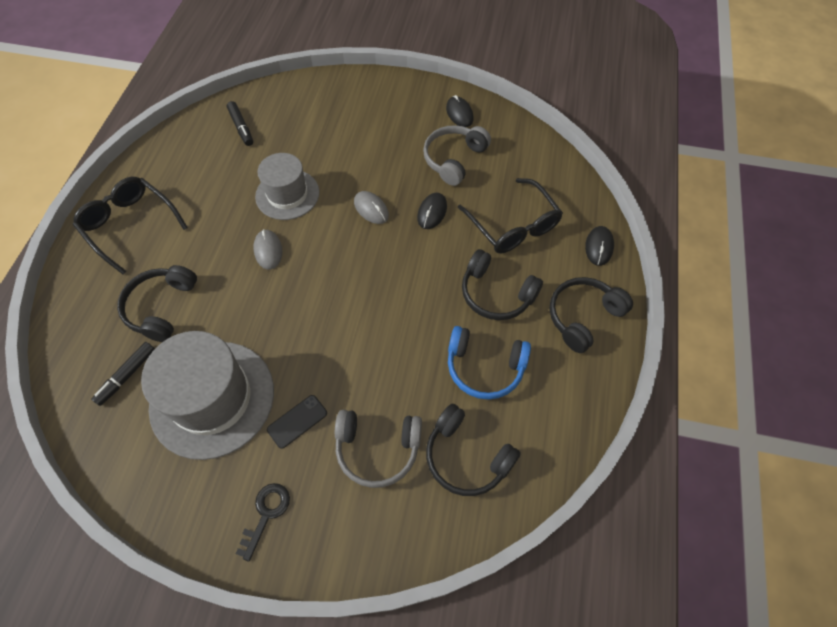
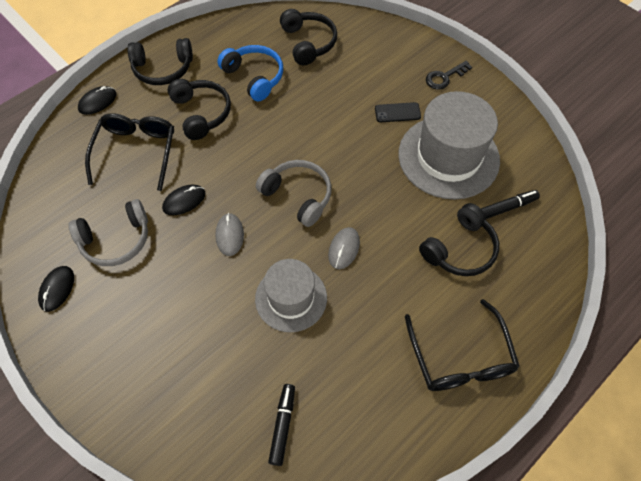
camera: 145 degrees left, 0 degrees up
(377, 449) = (357, 73): grey headphones -> grey headphones (298, 196)

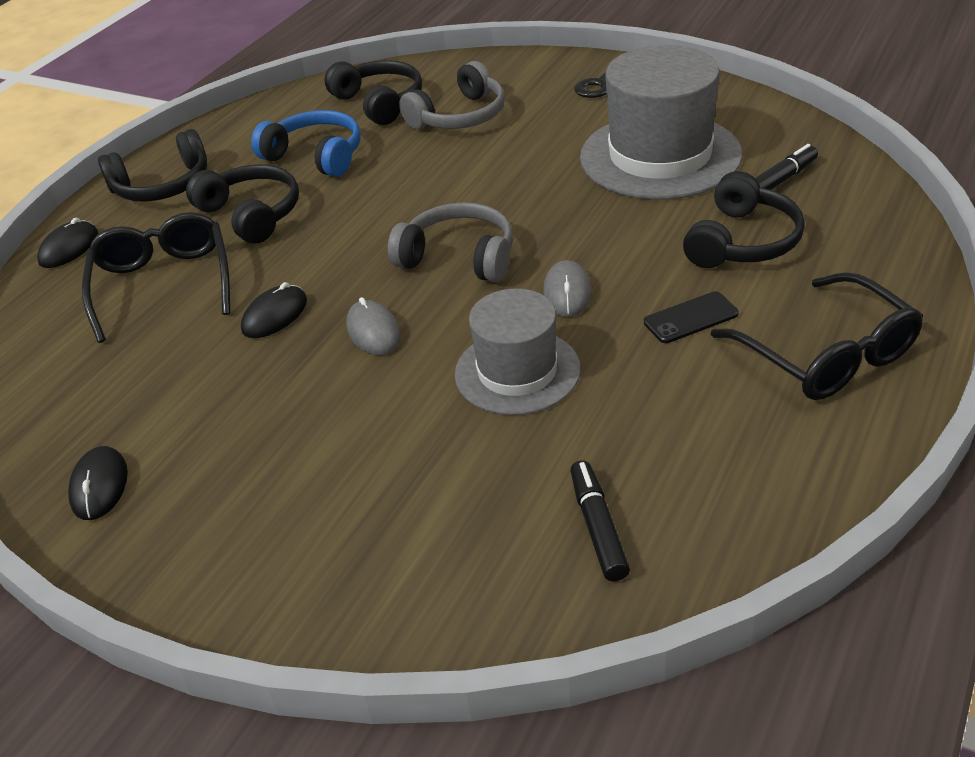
camera: 15 degrees left, 20 degrees down
(116, 240) = (179, 393): grey headphones -> grey headphones (459, 116)
(397, 112) = (556, 134): black phone -> black phone (691, 318)

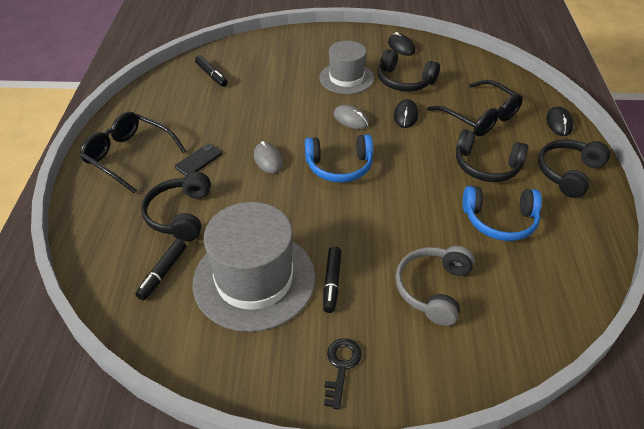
camera: 150 degrees right, 5 degrees up
(379, 103) = (513, 291): black headphones -> black headphones (404, 81)
(459, 257) = (339, 166): grey headphones -> blue headphones
(517, 371) = (271, 117): grey hat -> grey hat (346, 78)
(568, 138) = (332, 283): none -> black marker

